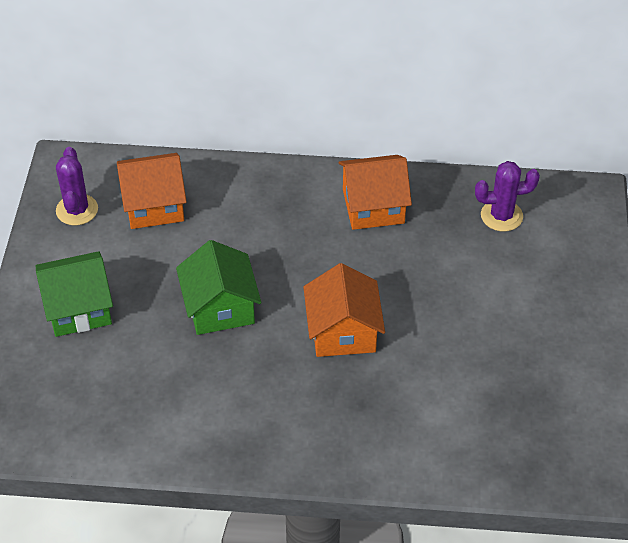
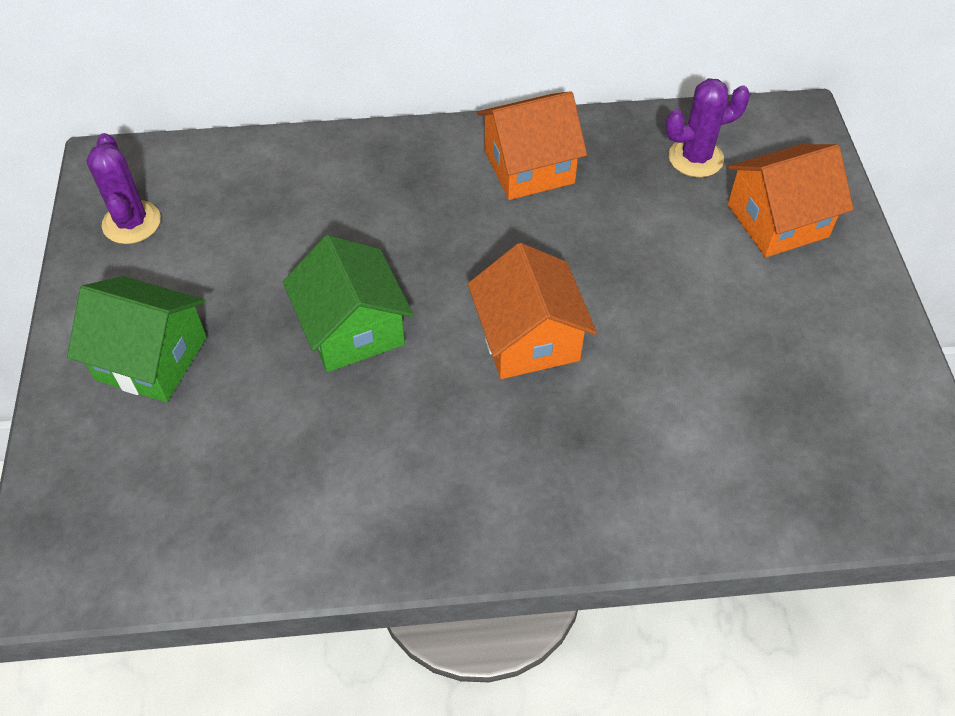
camera: 10 degrees left, 5 degrees up
(78, 308) = (151, 358): green house -> green house turned 45 degrees clockwise
(154, 205) = (237, 202): orange house -> orange house (777, 220)

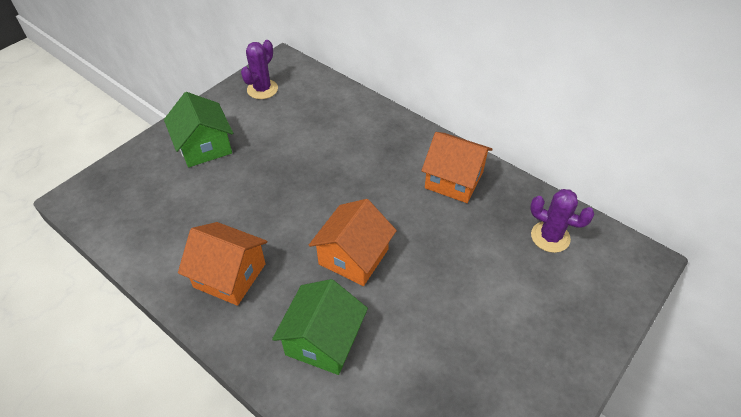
camera: 45 degrees right, 5 degrees down
(352, 329) = (287, 193): green house -> green house (323, 340)
(777, 220) = (558, 303): orange house -> orange house (230, 275)

